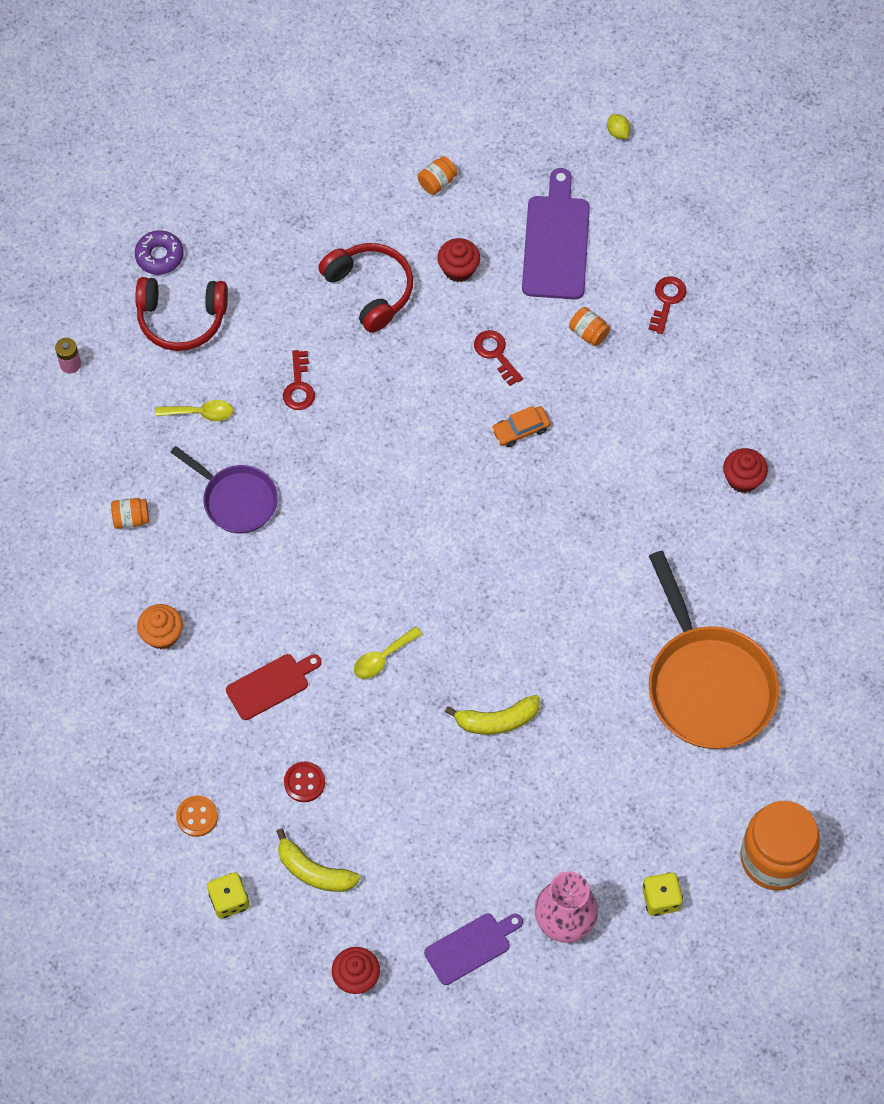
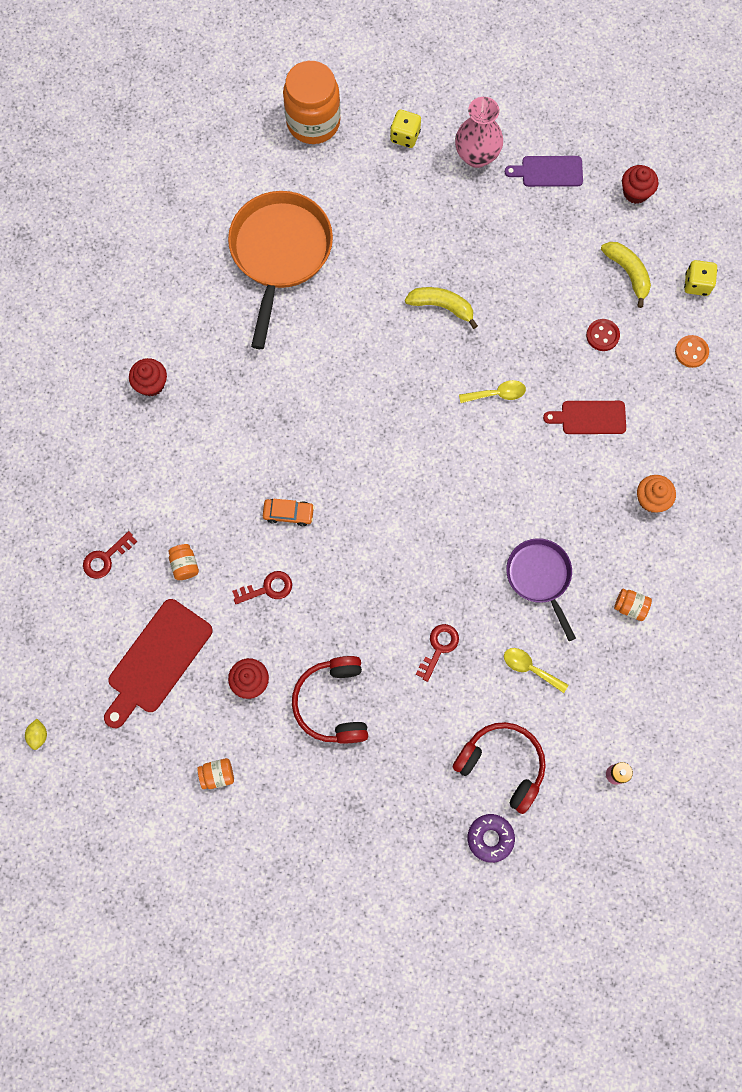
camera: 150 degrees left, 10 degrees up
(495, 354) = (268, 588): red key -> red key turned 105 degrees counterclockwise
(556, 242) = (157, 660): purple cutting board -> red cutting board

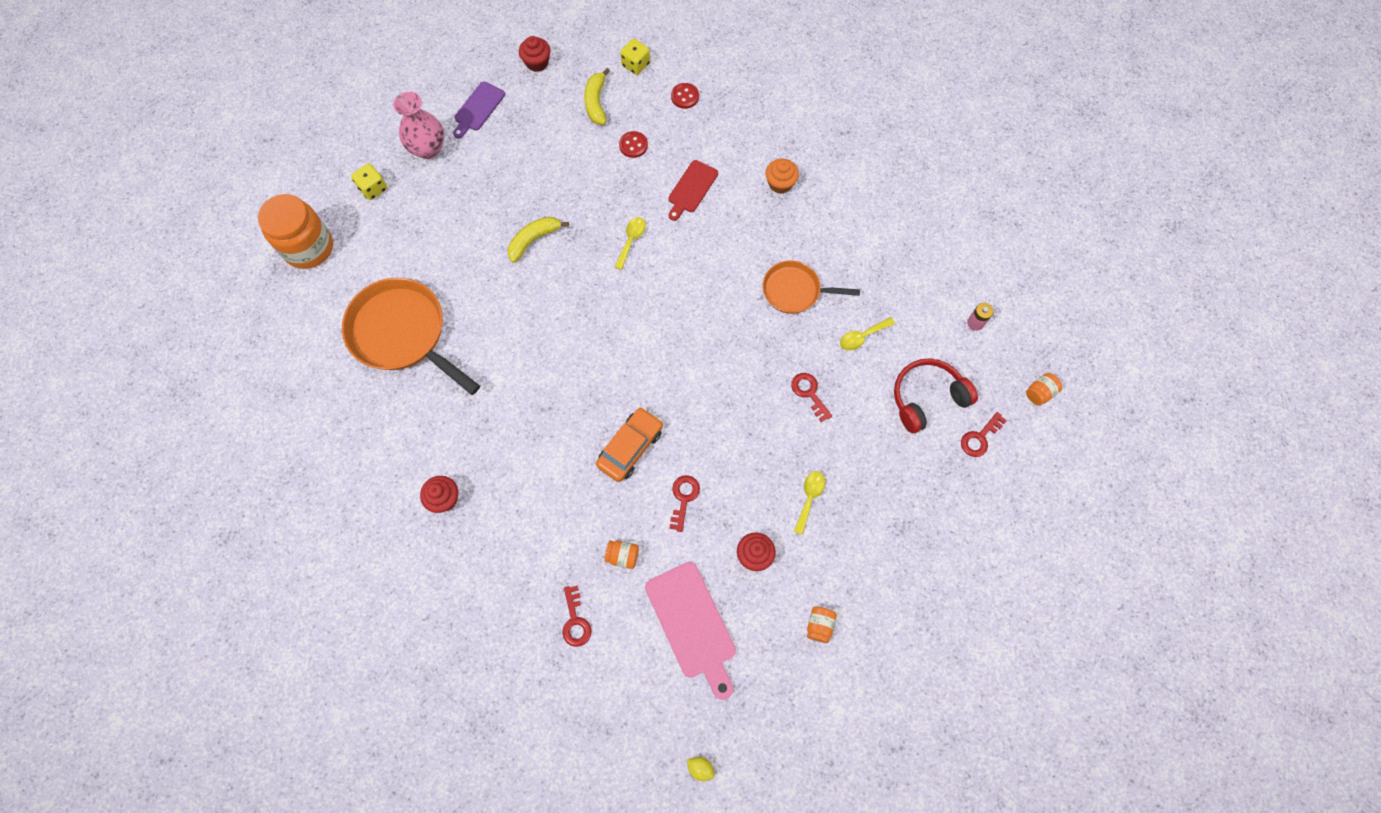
camera: 60 degrees left, 5 degrees down
(157, 660) = (692, 624): red cutting board -> pink cutting board
(288, 513) = (630, 447): orange car -> orange car, size x1.59
(333, 703) = (809, 498): red headphones -> yellow spoon
(490, 838) = (980, 438): purple donut -> red key
(540, 577) = (795, 291): purple pan -> orange pan
(628, 273) = (596, 102): yellow banana -> yellow banana turned 90 degrees counterclockwise
(630, 607) = (853, 242): orange jar -> orange jar (1039, 393)
(691, 352) = (685, 96): orange button -> red button

